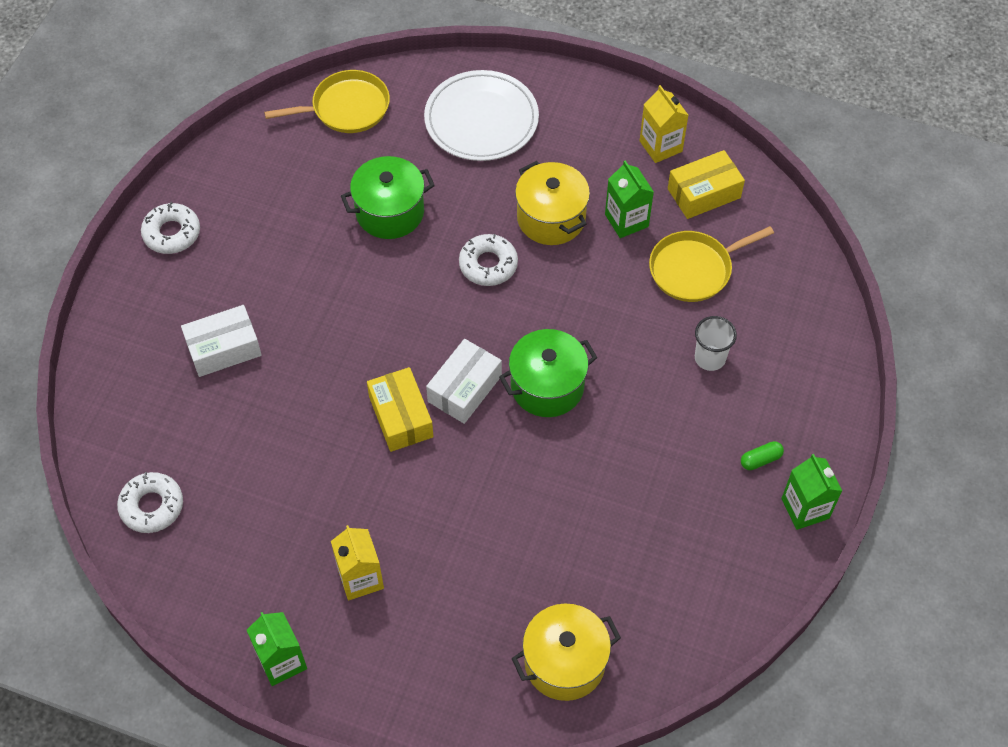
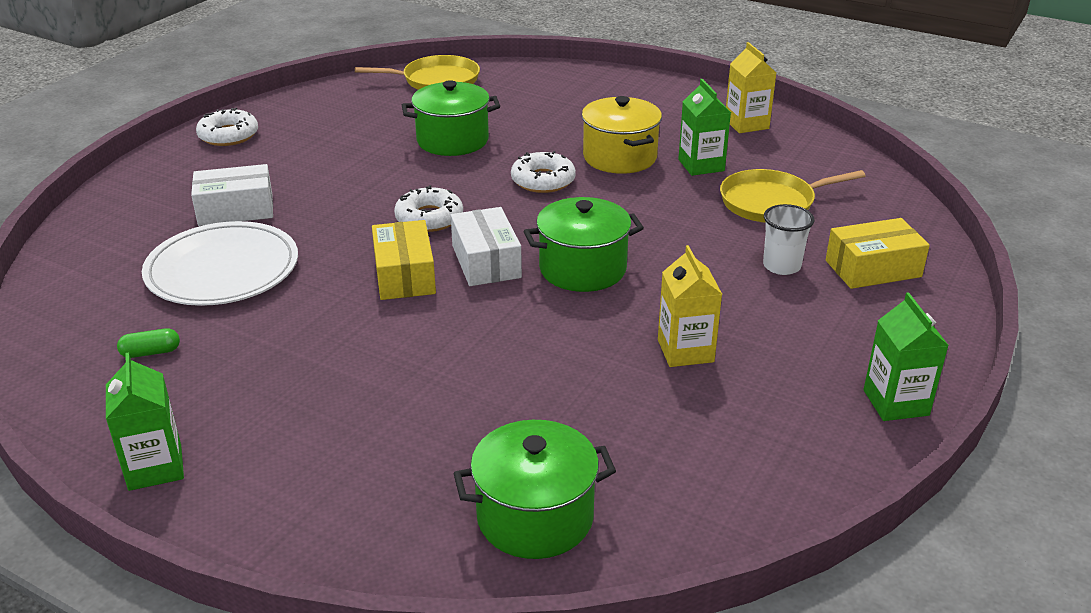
camera: 10 degrees right, 25 degrees down
(152, 506) = (85, 314): white donut -> white donut (429, 218)
(360, 578) = (295, 401): yellow carton -> yellow carton (685, 351)
(464, 388) = (486, 261): white box -> white box turned 60 degrees counterclockwise
(481, 119) = (566, 96): white plate -> white plate (222, 269)
(564, 662) = (535, 517): yellow pot -> green pot
(704, 193) = (789, 155): yellow box -> yellow box (873, 268)
(760, 460) = (838, 353): green capsule -> green capsule (151, 352)

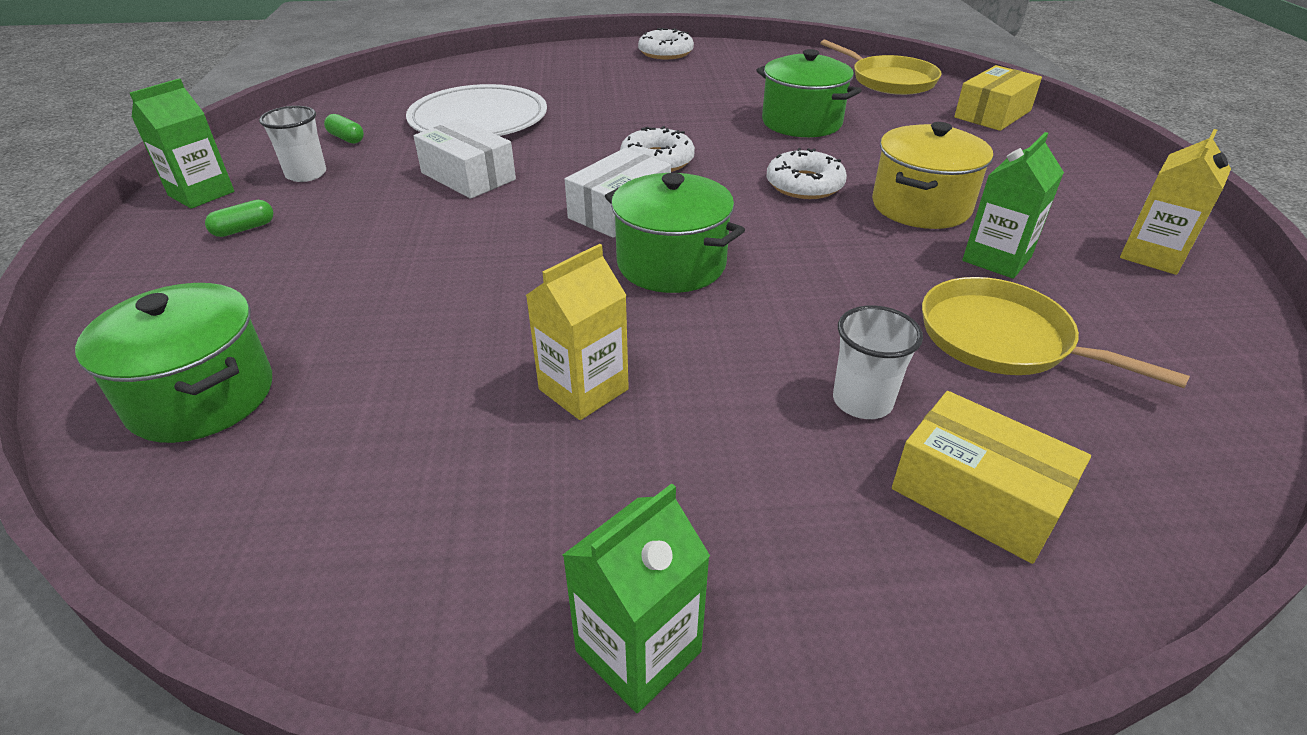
camera: 55 degrees right, 5 degrees up
(203, 394) = (306, 174): none -> white cup
(236, 210) = (566, 92): white box -> white box (468, 176)
(275, 452) = (244, 229): none -> green capsule
(404, 275) = (551, 184): yellow box -> yellow box (992, 114)

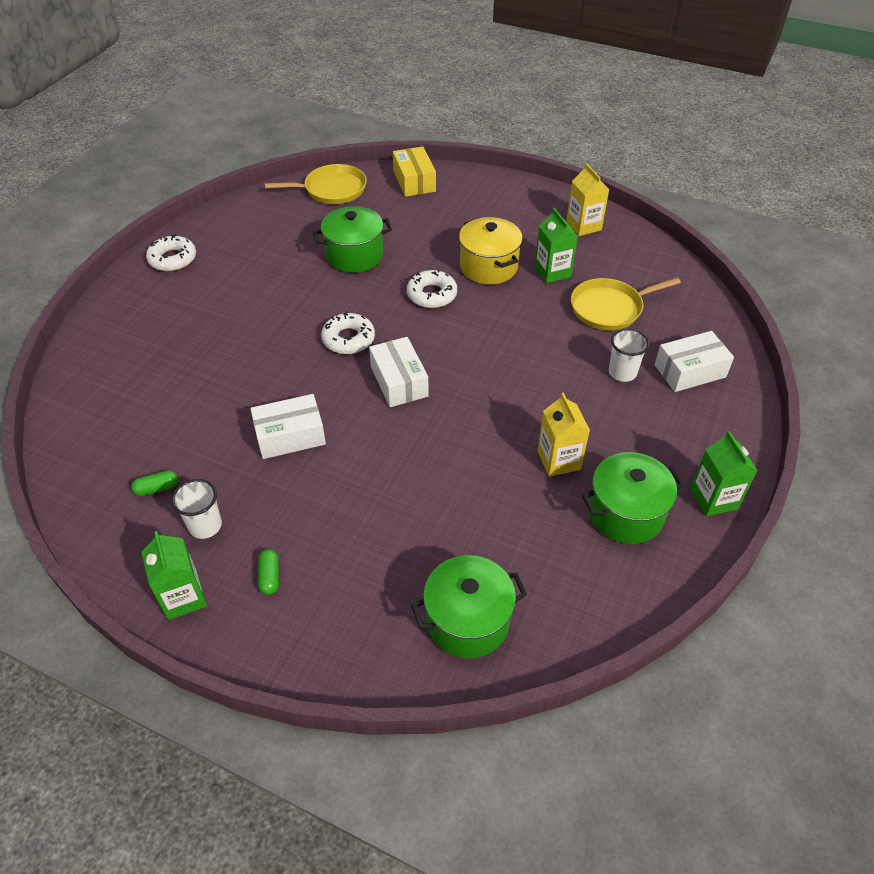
camera: 60 degrees left, 10 degrees up
(478, 119) = (196, 402): white plate -> none
(671, 264) = (473, 384): green pot -> green pot (625, 513)
(977, 495) = (690, 371): yellow box -> white box

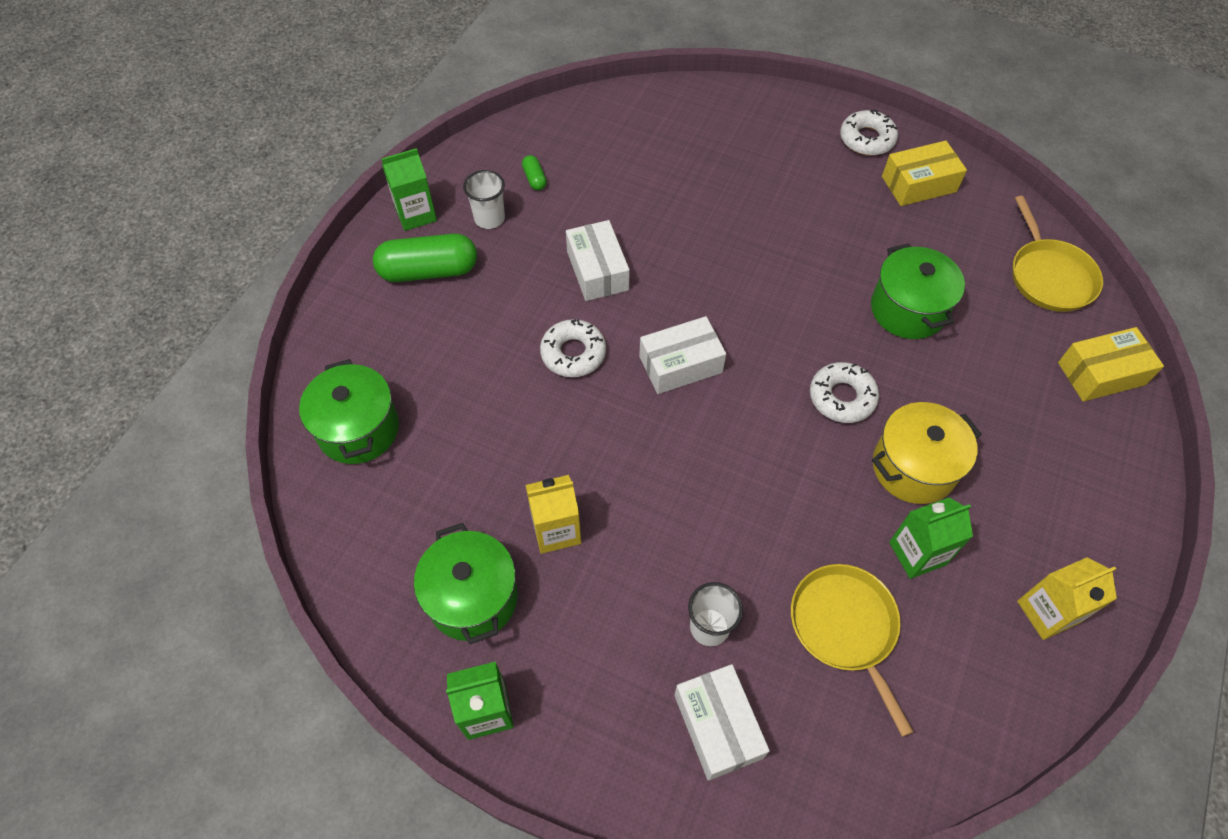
camera: 90 degrees right, 10 degrees up
(231, 237) = (918, 184): none -> yellow box
(270, 576) = (429, 271): green capsule -> green capsule, size x2.24
(348, 339) = (748, 312): white donut -> white donut (573, 353)

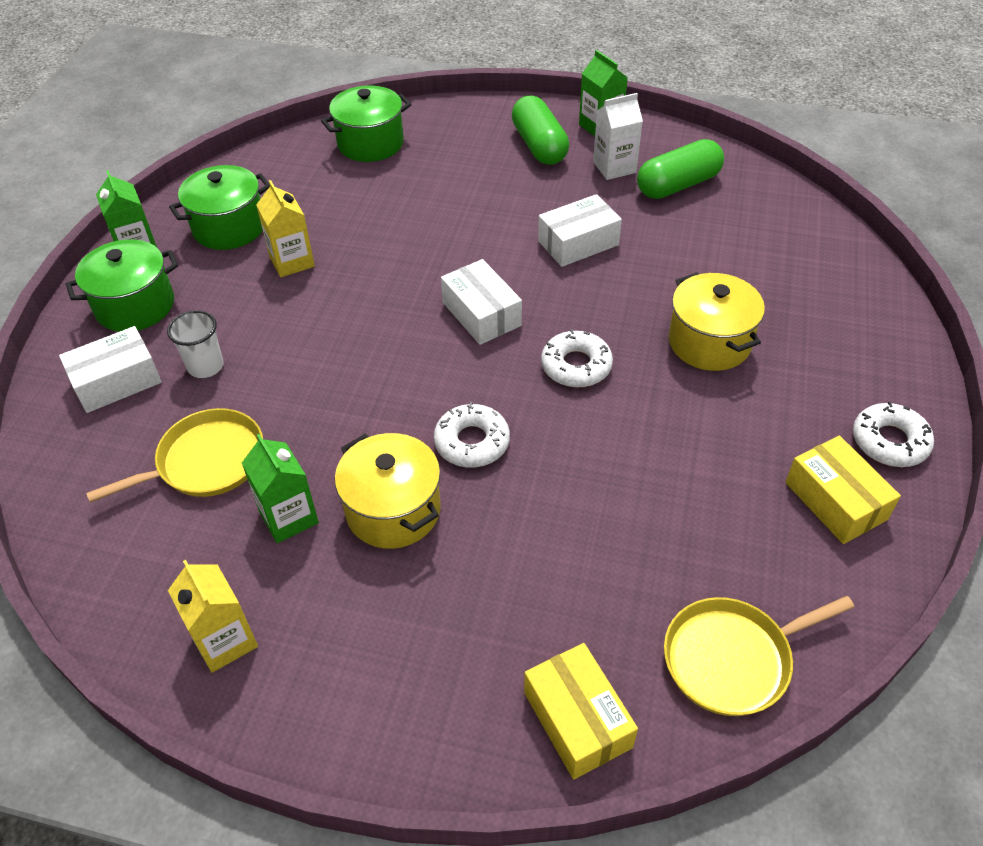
camera: 80 degrees right, 10 degrees down
(489, 218) = (614, 167): white cup -> white carton
(534, 179) = (678, 185): green capsule -> green capsule, size x2.24
(573, 353) = (475, 243): white donut -> white donut (576, 366)
(748, 210) = (709, 342): none -> yellow pot
(907, 309) = (615, 497): green pot -> green pot (135, 306)

